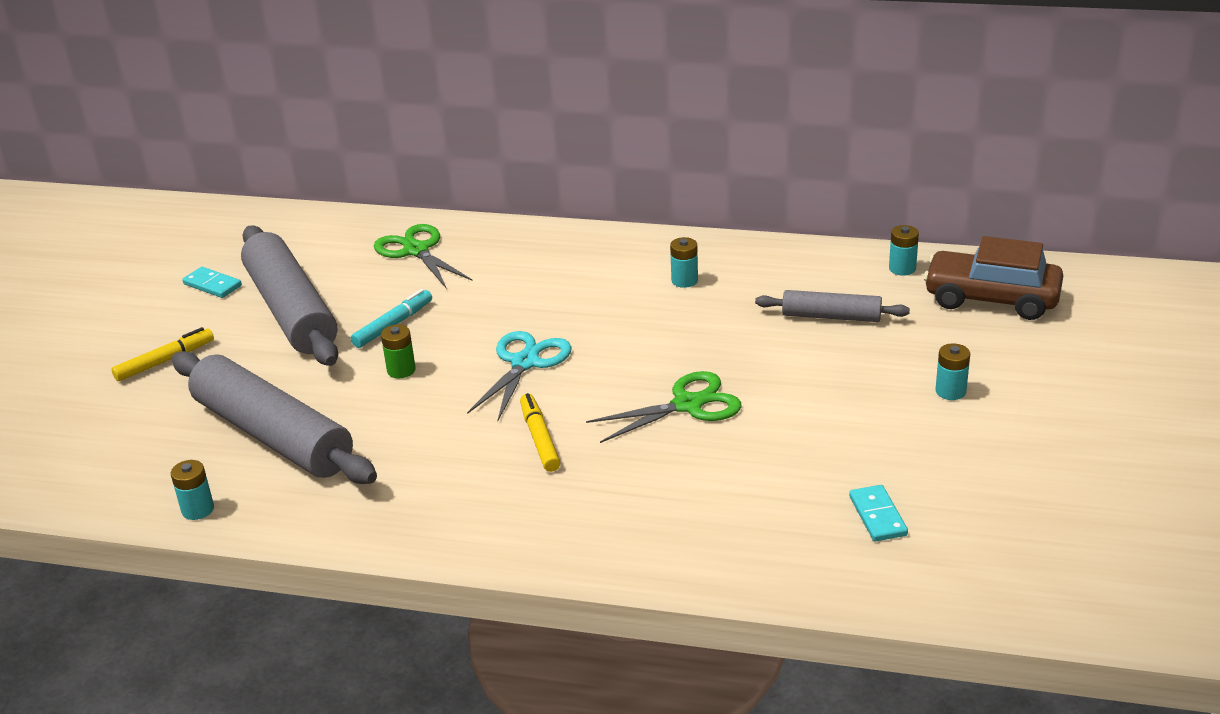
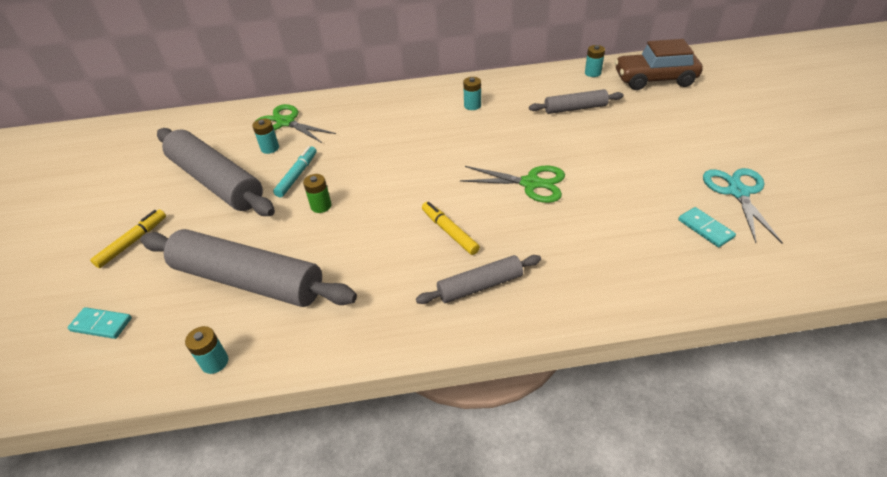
camera: 20 degrees left, 10 degrees up
(212, 285) = (147, 176): turquoise domino -> turquoise domino (101, 324)
(525, 362) = (405, 180): turquoise scissors -> turquoise scissors (737, 192)
(534, 508) = (480, 286): none -> grey rolling pin
(688, 404) = (531, 183): green scissors -> green scissors turned 60 degrees clockwise
(950, 391) = (679, 137): turquoise battery -> turquoise battery (270, 148)

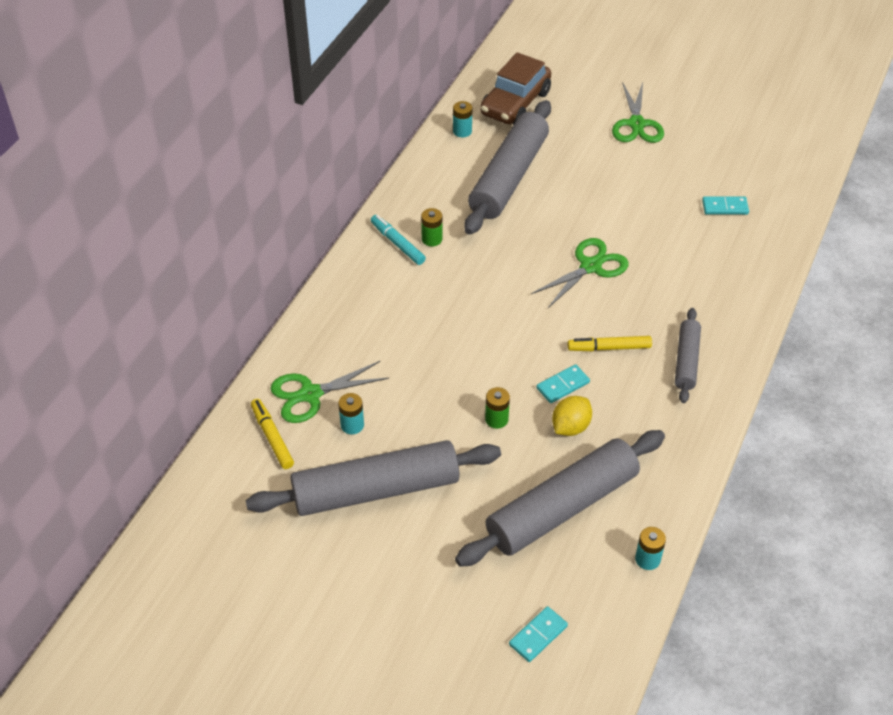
camera: 60 degrees left, 5 degrees up
(133, 242) = (425, 588): yellow marker -> yellow marker (272, 437)
(297, 175) = (427, 419): turquoise marker -> turquoise marker (397, 243)
(341, 247) = (570, 427): none -> yellow lemon
(384, 224) = (563, 385): none -> turquoise domino
(472, 106) = (432, 239): turquoise battery -> green battery
(575, 108) = (509, 177): grey rolling pin -> grey rolling pin, size x1.92
(726, 138) = (637, 124): none -> green scissors
(737, 192) = (702, 164): turquoise scissors -> none

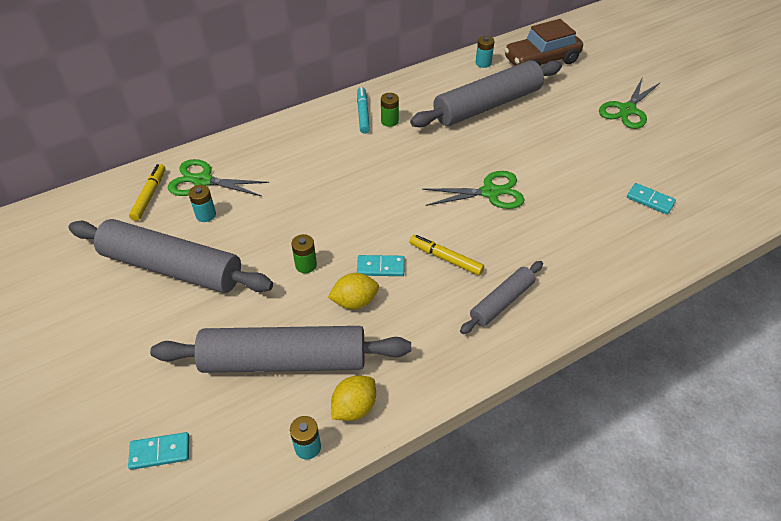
camera: 35 degrees right, 0 degrees up
(653, 509) = (354, 407): none -> yellow lemon

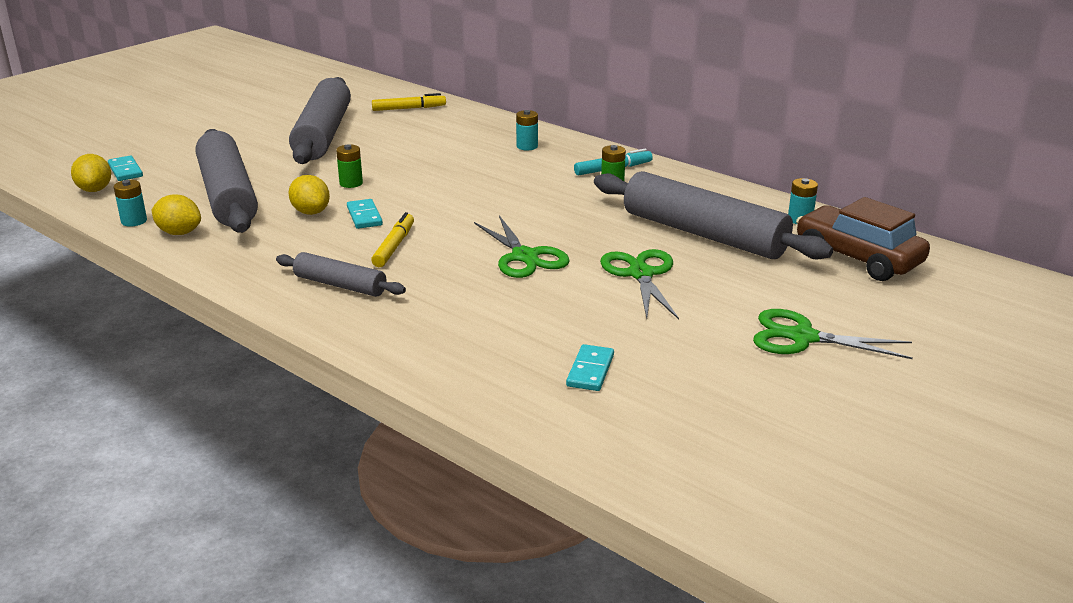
camera: 70 degrees right, 20 degrees down
(200, 485) = (95, 190): none -> yellow lemon
(202, 181) = (442, 122): green scissors -> green scissors (640, 274)
(206, 215) = (396, 133): turquoise battery -> turquoise battery (527, 146)

